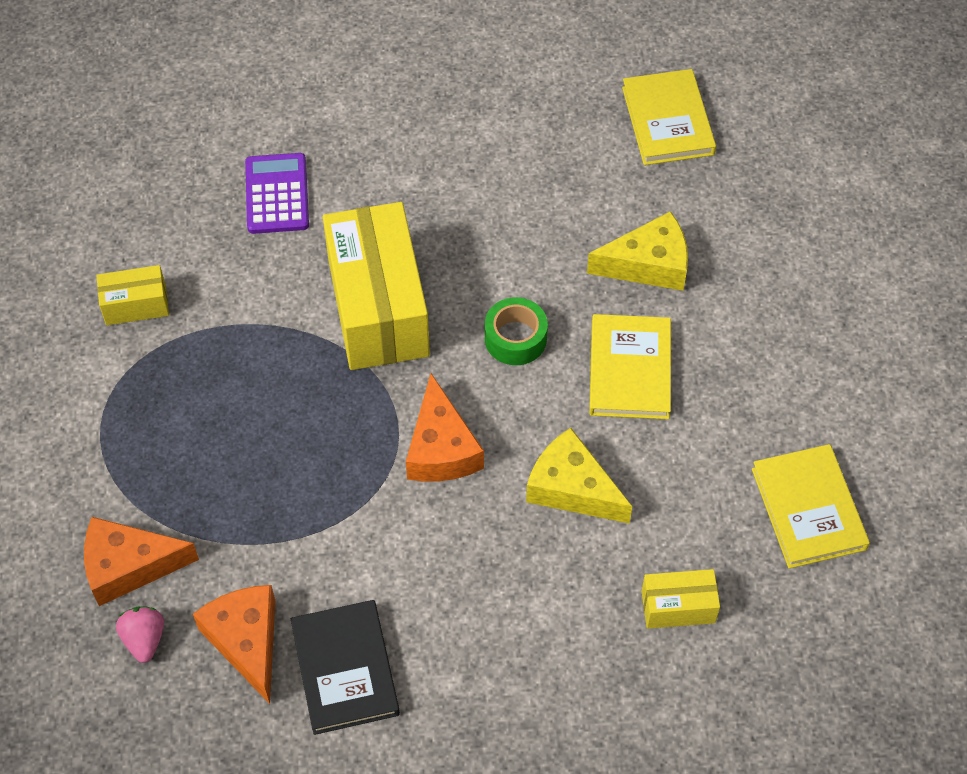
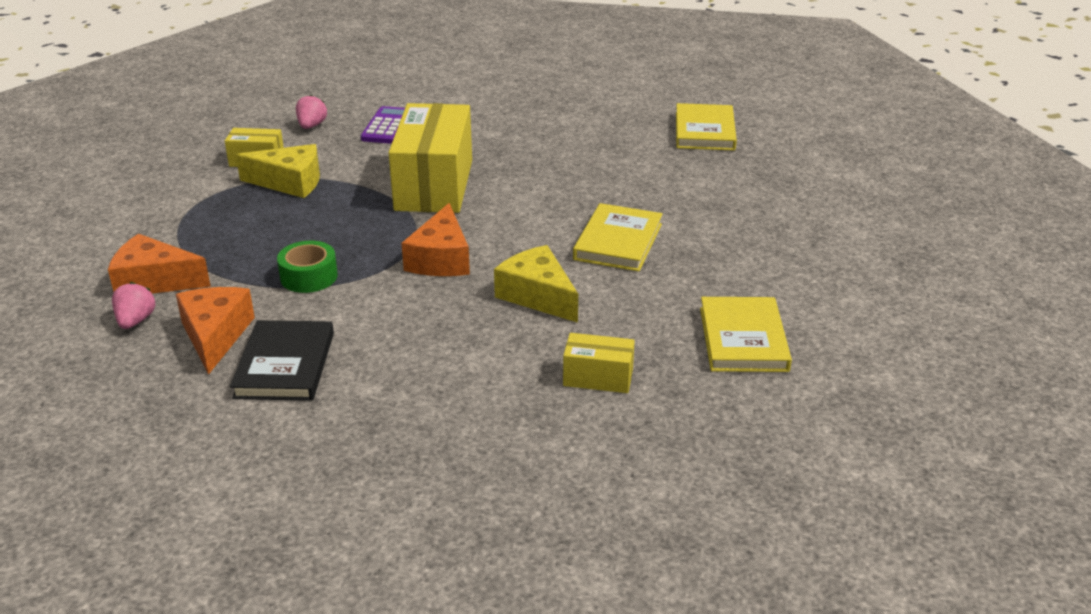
camera: 15 degrees right, 25 degrees down
(171, 214) = (311, 126): none -> pink strawberry
(515, 338) = (532, 214): green tape -> green tape (309, 277)
(648, 264) = (658, 193): yellow cheese -> yellow cheese (290, 182)

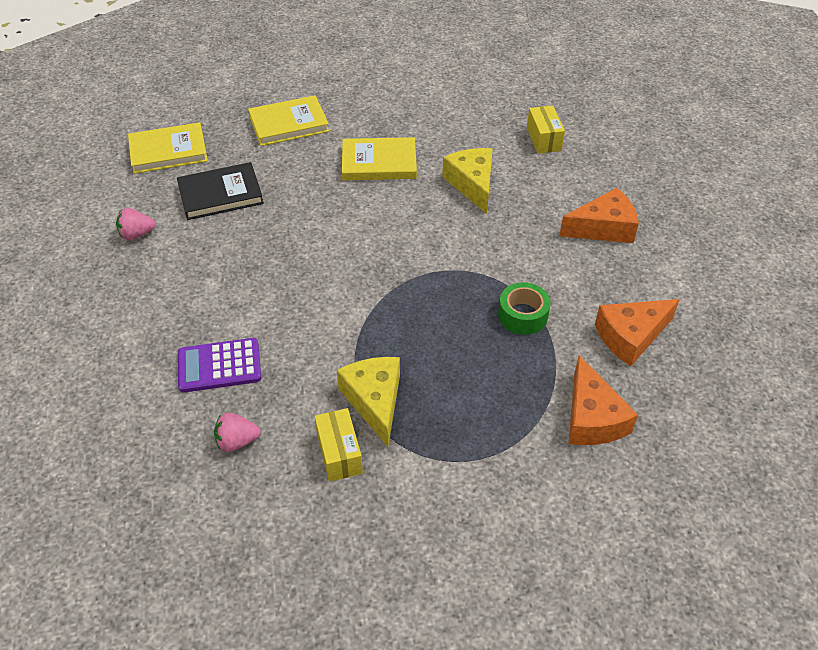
camera: 110 degrees left, 15 degrees up
(135, 321) = (649, 398): pink strawberry -> pink strawberry (136, 234)
(284, 365) = (633, 282): black book -> black book (220, 194)
(434, 185) = (335, 290): yellow box -> none
(441, 259) = (453, 247): orange cheese -> orange cheese (603, 228)
(538, 296) = (472, 184): yellow cheese -> yellow cheese turned 135 degrees clockwise
(743, 339) = (467, 93): yellow book -> yellow book (289, 124)

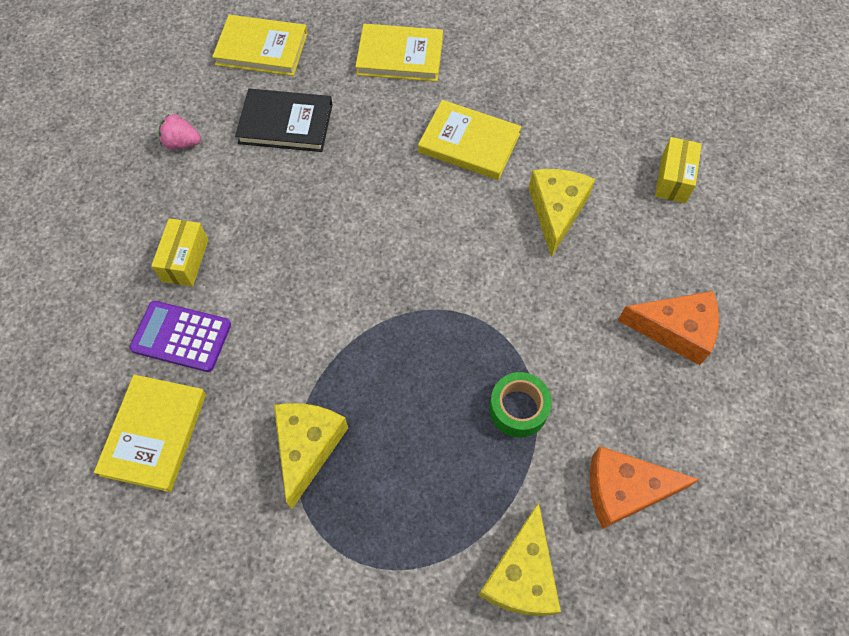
camera: 25 degrees right, 15 degrees up
(237, 441) = (154, 434): pink strawberry -> yellow book
(339, 453) = (241, 494): yellow box -> yellow box (185, 260)
(592, 418) = (521, 574): orange cheese -> yellow cheese

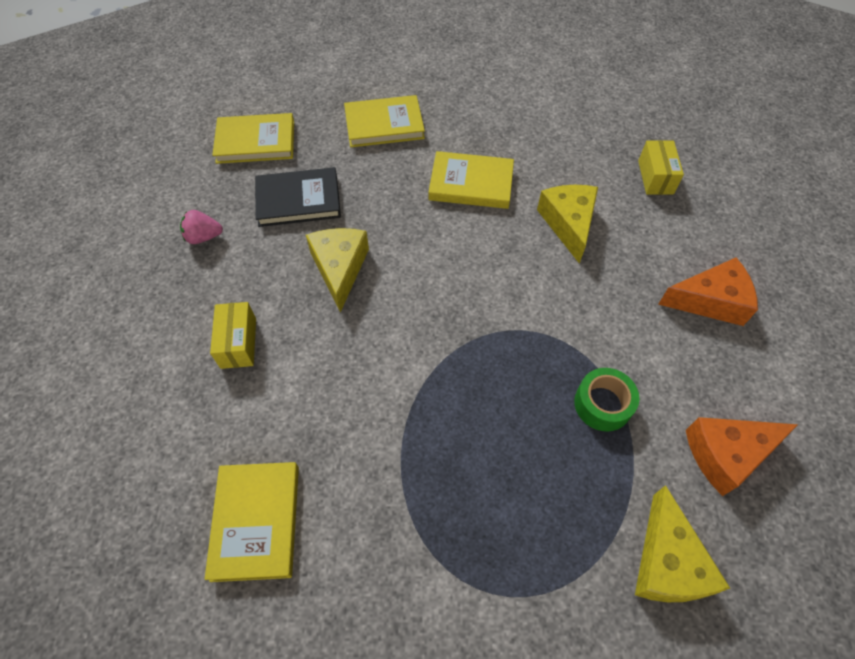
camera: 15 degrees left, 5 degrees down
(181, 337) = (256, 417): purple calculator -> none
(307, 447) = (417, 493): yellow cheese -> yellow cheese (340, 268)

